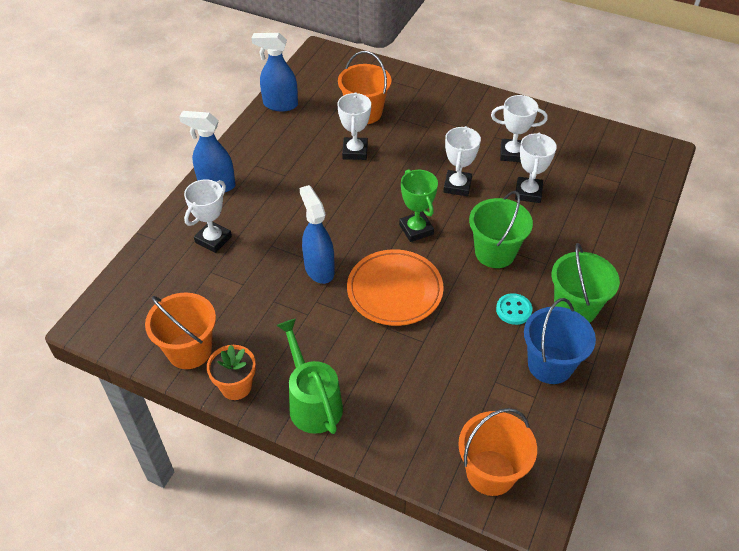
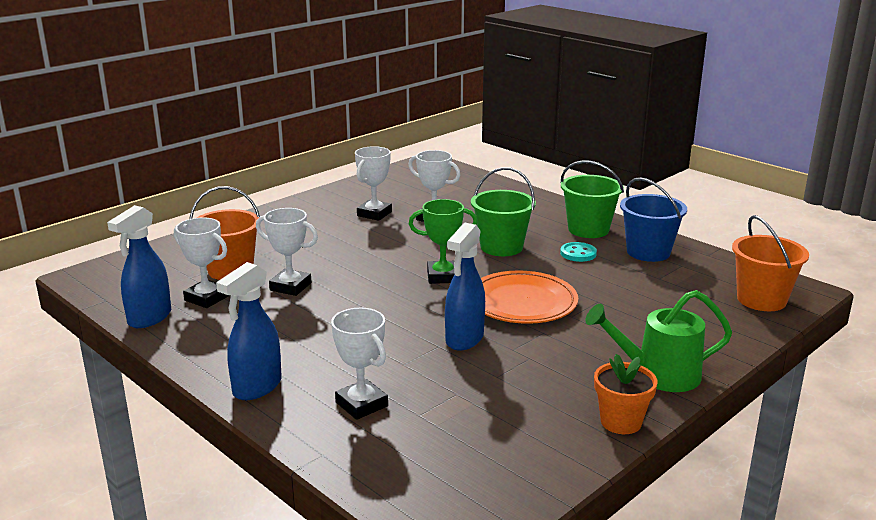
camera: 70 degrees left, 25 degrees down
(189, 350) = (549, 450): orange bucket -> none
(319, 269) = (464, 339): blue spray bottle -> blue spray bottle turned 60 degrees counterclockwise
(457, 186) = (396, 246): white trophy -> white trophy (206, 298)

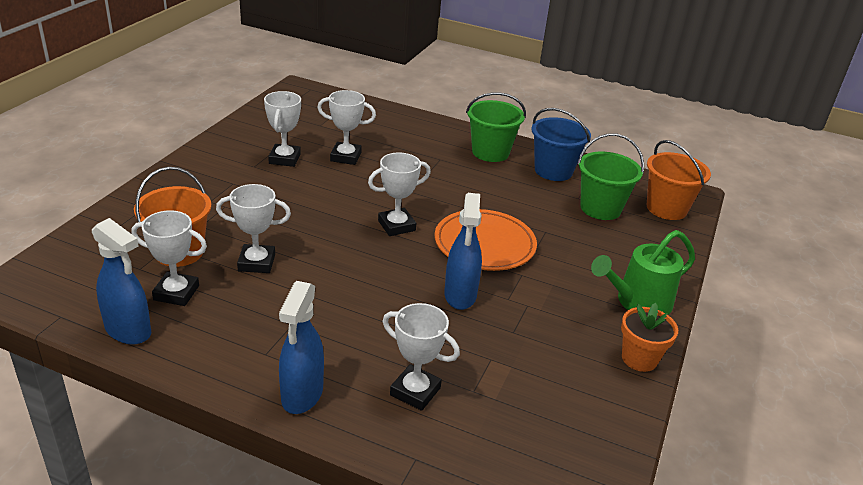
camera: 25 degrees left, 10 degrees up
(149, 318) = (128, 331): blue spray bottle -> blue spray bottle turned 60 degrees counterclockwise
(443, 276) = (396, 226): green trophy -> white trophy
(501, 247) = (428, 183): green bucket -> green bucket (600, 208)
(578, 253) = (498, 181): turquoise button -> none

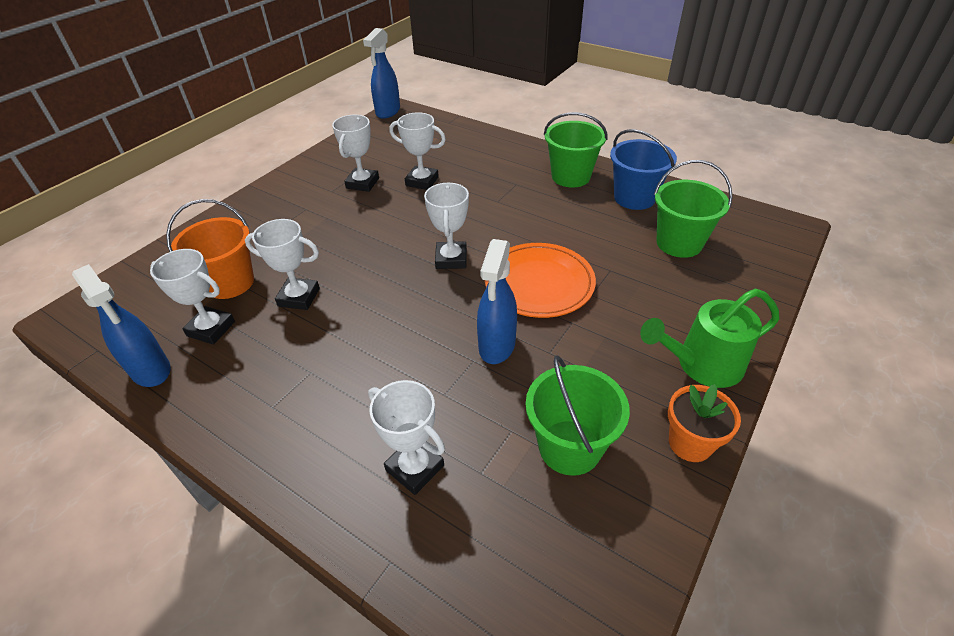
camera: 15 degrees right, 10 degrees up
(302, 395) = (292, 462): blue spray bottle -> blue spray bottle (388, 112)
(396, 226) = (451, 259): white trophy -> white trophy turned 75 degrees counterclockwise
(543, 368) = (569, 447): none -> green bucket
(666, 208) = (757, 245): orange bucket -> none

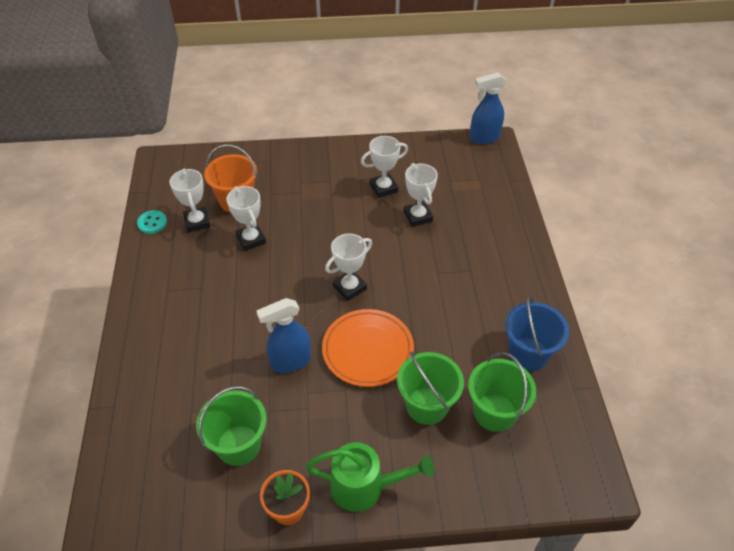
camera: 50 degrees right, 5 degrees up
(151, 370) = (152, 223): blue spray bottle -> turquoise button
(415, 468) = (173, 379): white trophy -> none
(571, 176) = (515, 297): green bucket -> green bucket (427, 405)
(701, 365) = (365, 486): green watering can -> green watering can turned 150 degrees clockwise

